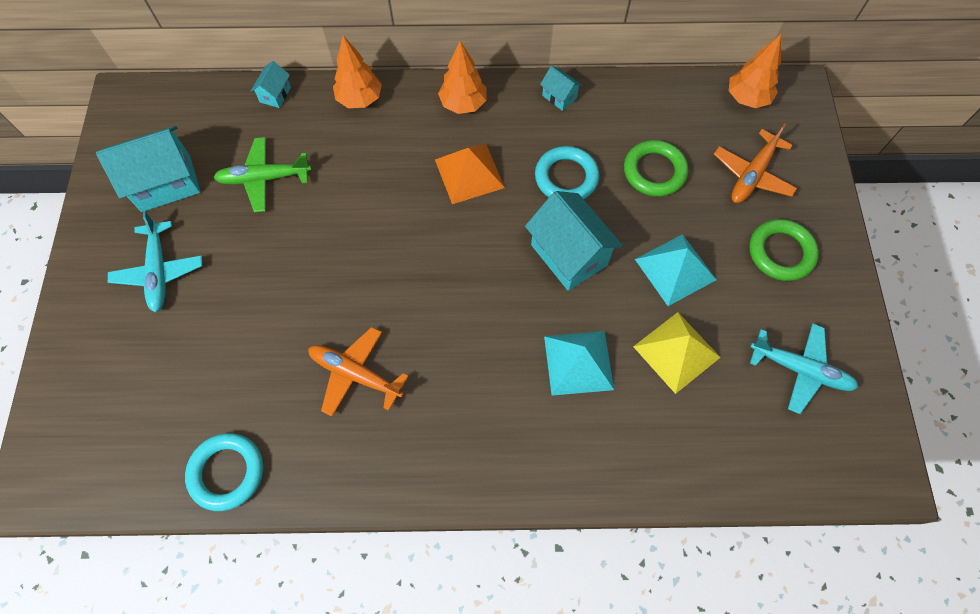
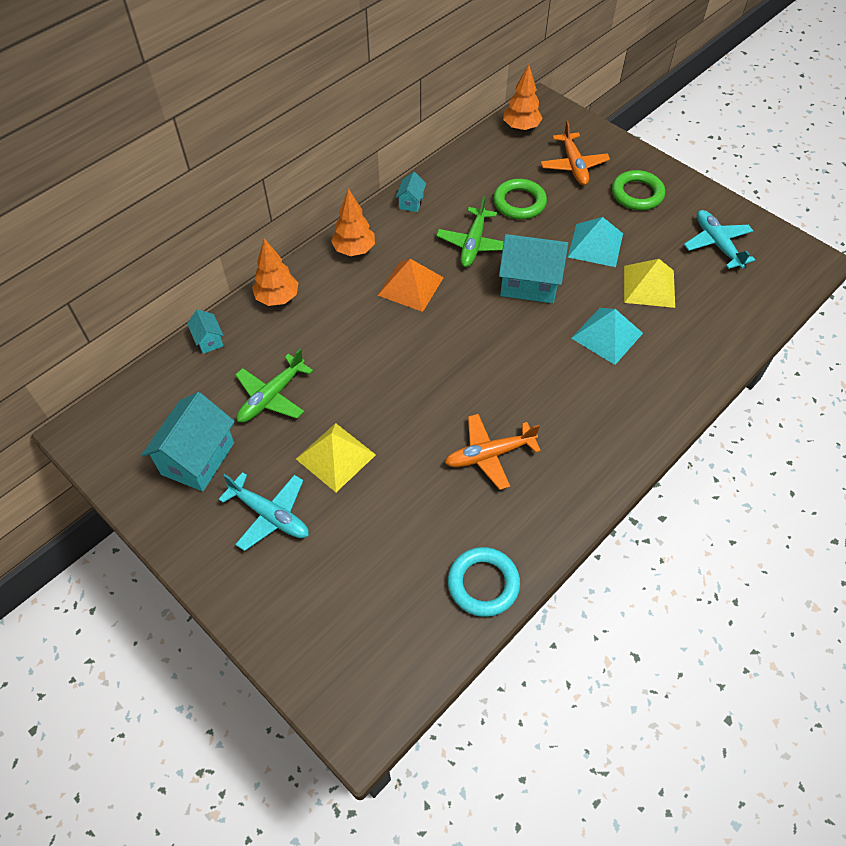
camera: 45 degrees left, 10 degrees down
(250, 268) = (336, 456): none -> yellow pyramid
(559, 97) = (411, 202): turquoise house -> turquoise house turned 75 degrees counterclockwise
(566, 177) = (473, 244): turquoise ring -> green plane
(800, 370) = (717, 244): turquoise plane -> turquoise plane turned 90 degrees counterclockwise

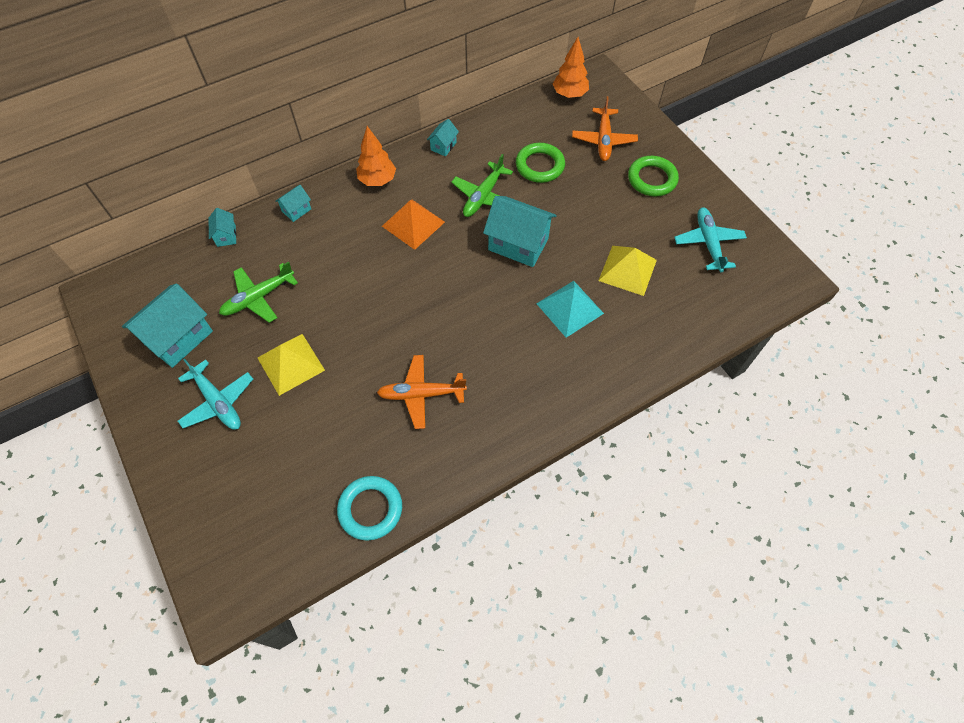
camera: 15 degrees right, 5 degrees up
(277, 298) = (296, 210): orange tree -> turquoise house
(595, 245) = (593, 220): turquoise pyramid -> none

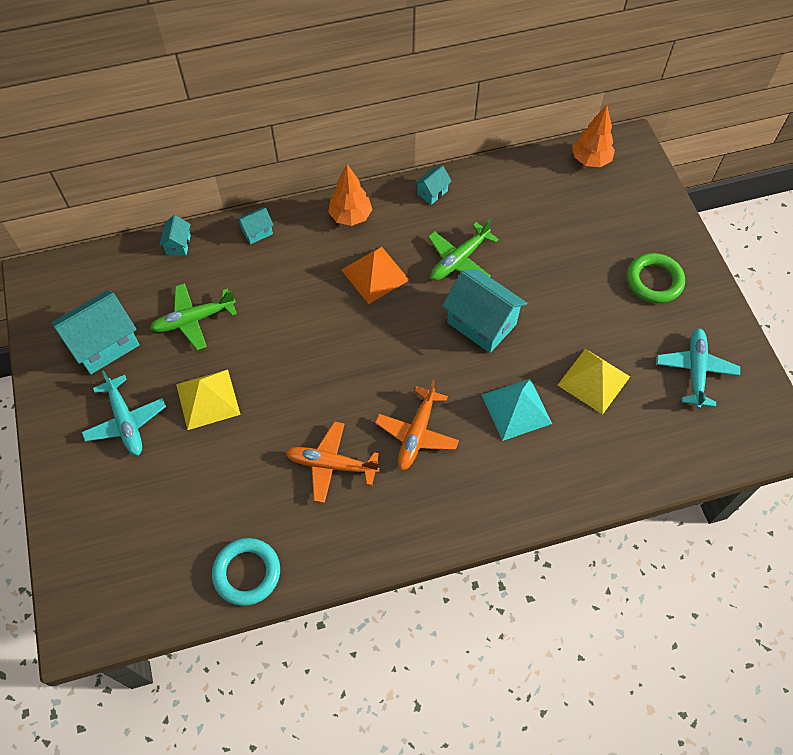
camera: 15 degrees right, 0 degrees up
(540, 166) = (532, 238): green ring -> none
(603, 140) = (613, 222): orange plane -> orange plane (417, 433)

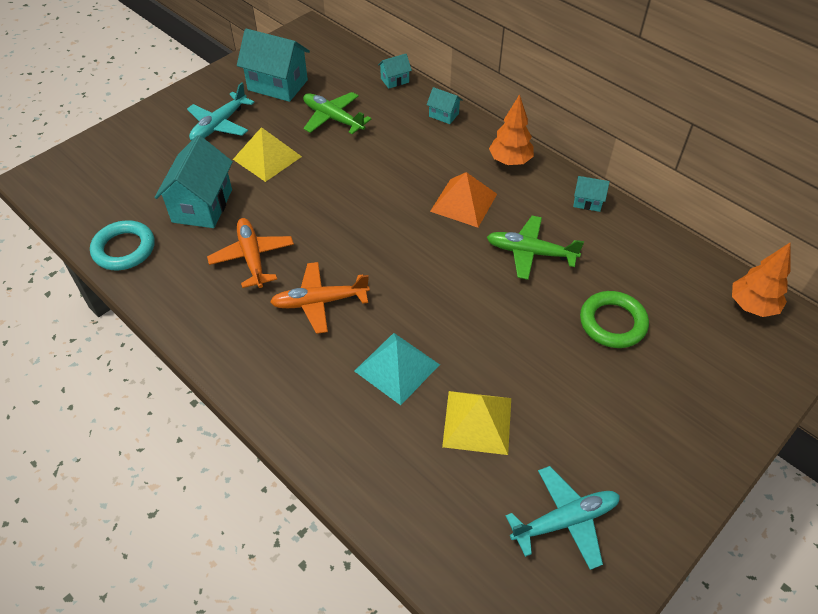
camera: 60 degrees right, 10 degrees down
(481, 323) = (473, 299): turquoise house -> turquoise house (202, 206)
(654, 281) = (650, 429): green ring -> green ring (612, 323)

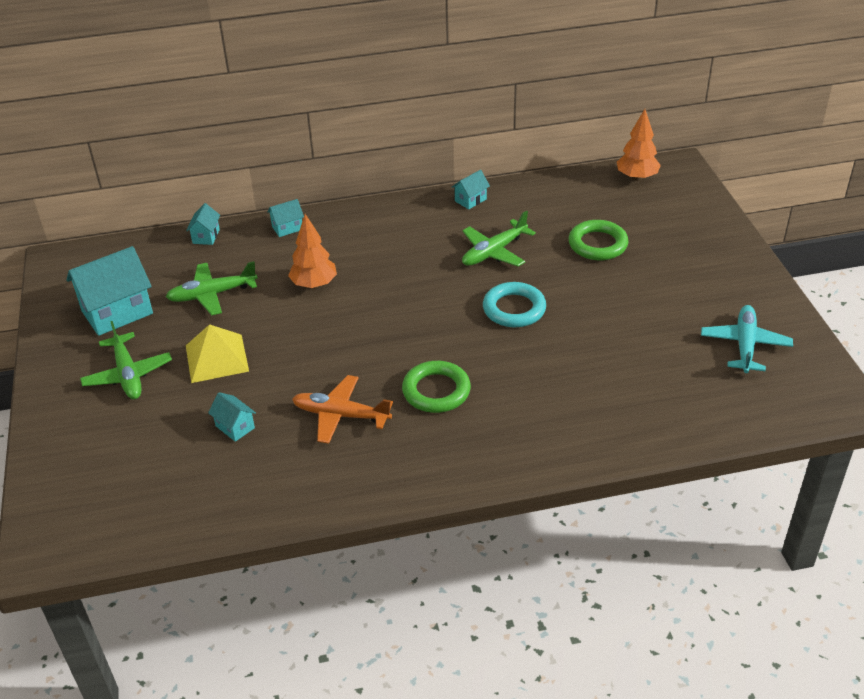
camera: 55 degrees left, 10 degrees down
(124, 249) = (236, 506): turquoise ring -> turquoise ring (514, 309)
(202, 206) = (235, 427): turquoise house -> turquoise house, size x0.49
(219, 125) = (128, 374): turquoise plane -> green plane
(320, 302) = (436, 391): orange plane -> green ring
(397, 367) = (546, 373): turquoise pyramid -> none
(463, 202) = (404, 262): orange pyramid -> none
(477, 422) = (632, 351): yellow pyramid -> none
(510, 161) = (384, 217): orange tree -> orange tree (314, 284)

